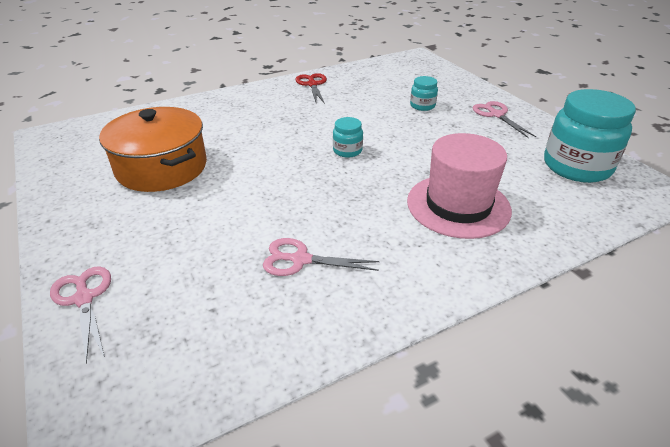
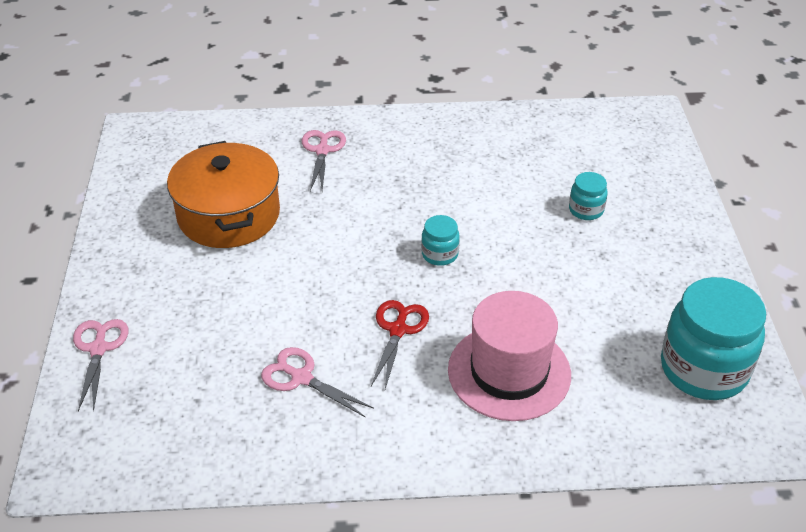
camera: 25 degrees right, 5 degrees up
(312, 84) = (469, 131): red scissors -> red scissors (398, 330)
(496, 115) = (674, 255): pink scissors -> pink scissors (322, 151)

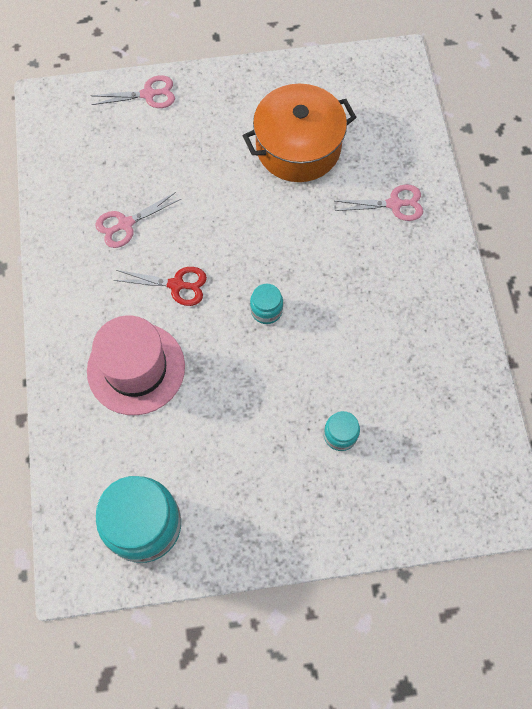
camera: 85 degrees right, 25 degrees up
(301, 378) = (125, 224): pink scissors -> pink scissors turned 150 degrees counterclockwise

